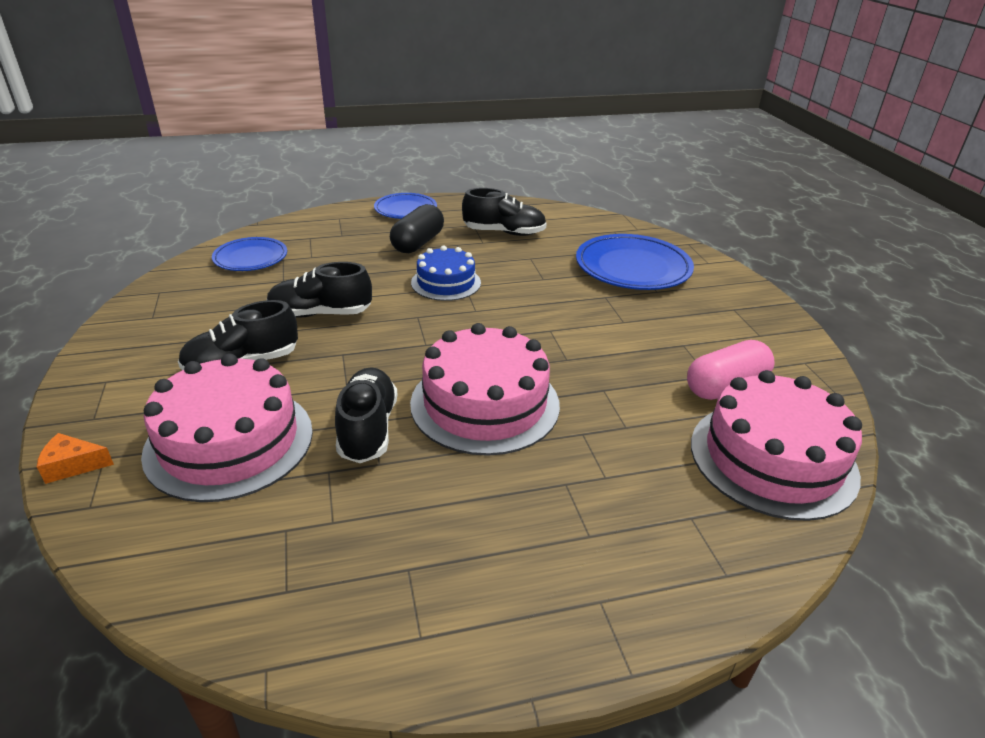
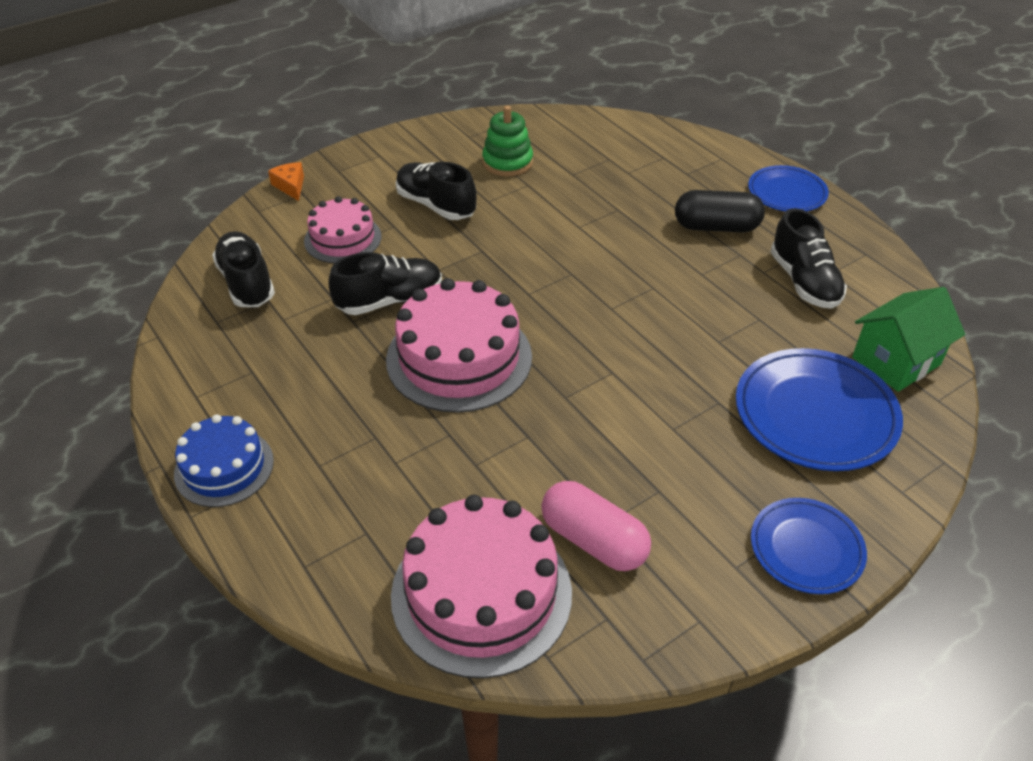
camera: 70 degrees right, 10 degrees up
(224, 307) = (507, 162): none -> green stacking toy
(229, 441) = (343, 239): pink cake -> pink cake, size x0.60
(251, 258) = (596, 141): blue plate -> blue plate (806, 548)
(320, 314) = (534, 215): black shoe -> black shoe (247, 283)
(446, 282) = (649, 272): blue cake -> blue cake (224, 467)
(598, 229) = (896, 361): none -> green house

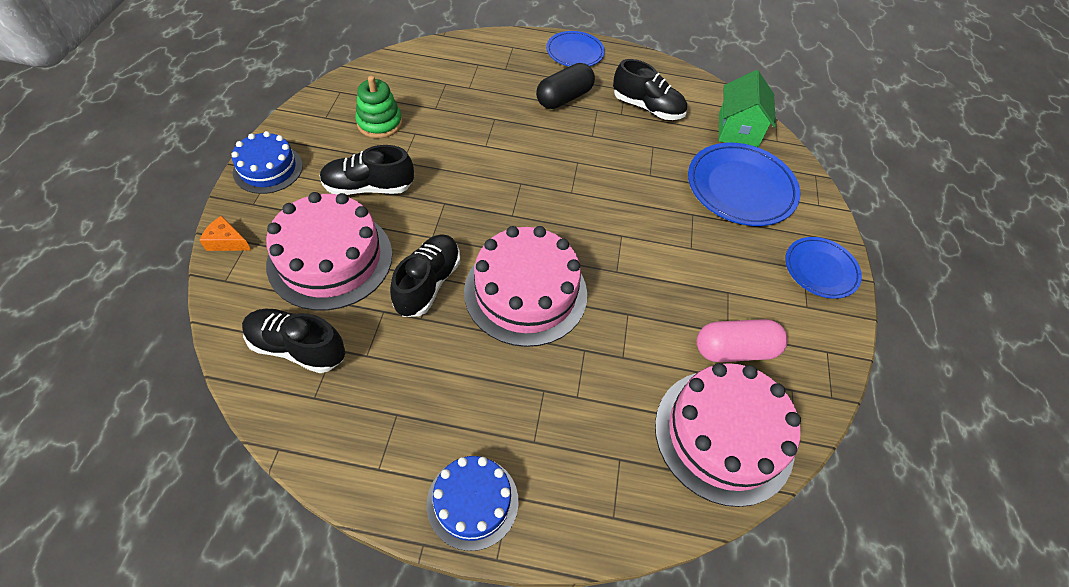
camera: 50 degrees left, 10 degrees up
(343, 239) = (330, 259): pink cake -> pink cake, size x1.66
(379, 152) = (268, 169): none -> blue cake

